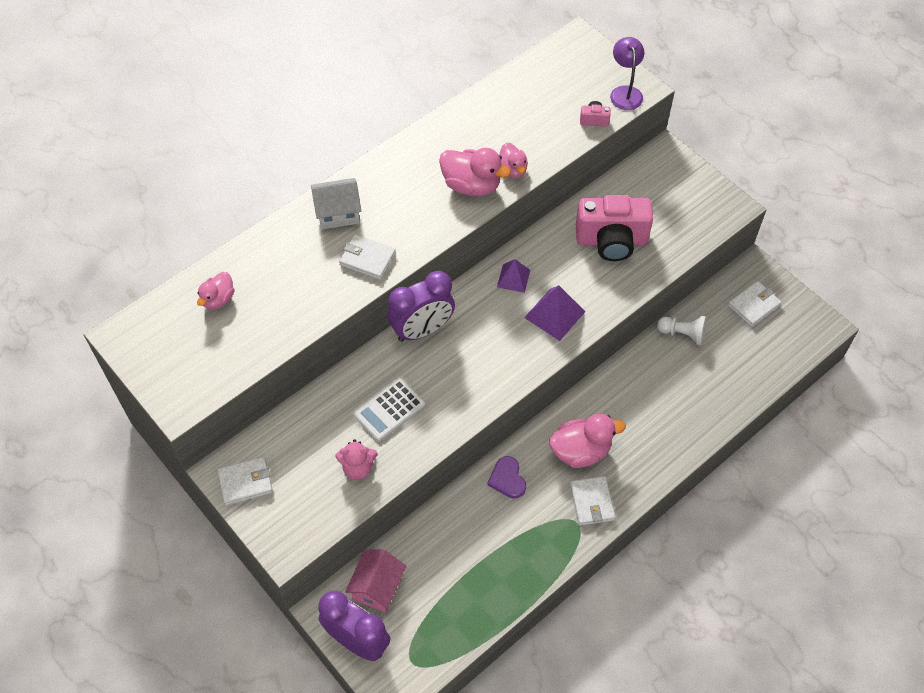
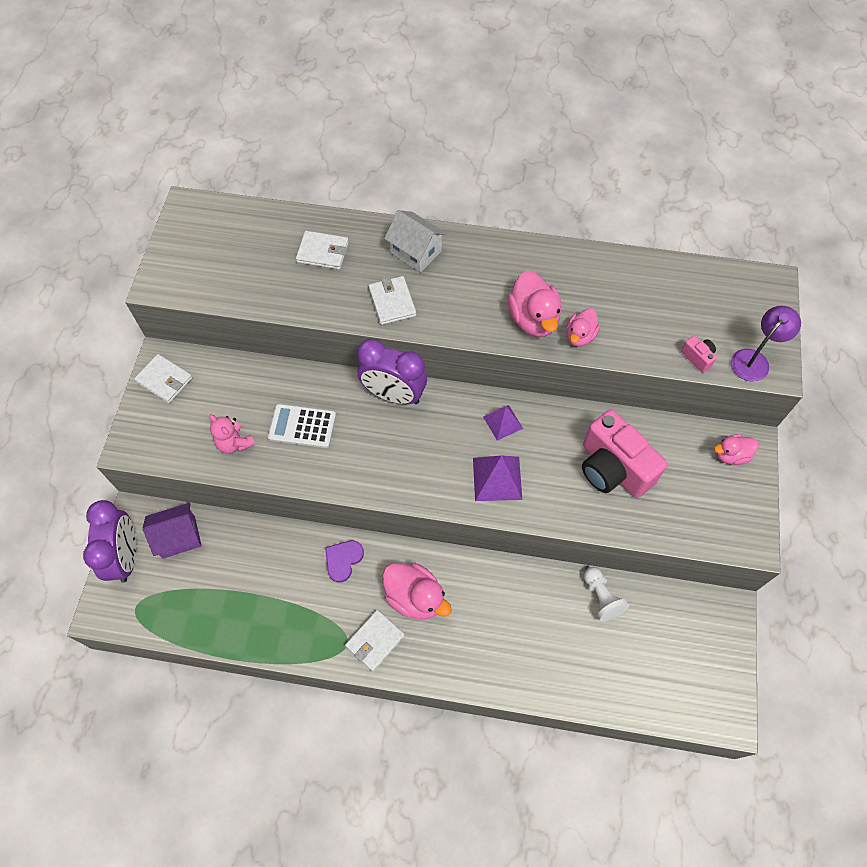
camera: 50 degrees right, 5 degrees up
(218, 299) = (268, 238): pink duck -> pink duck (731, 455)
(377, 587) = (179, 537): pink house -> purple house
(753, 305) = (689, 637): white wallet -> white wallet (323, 252)

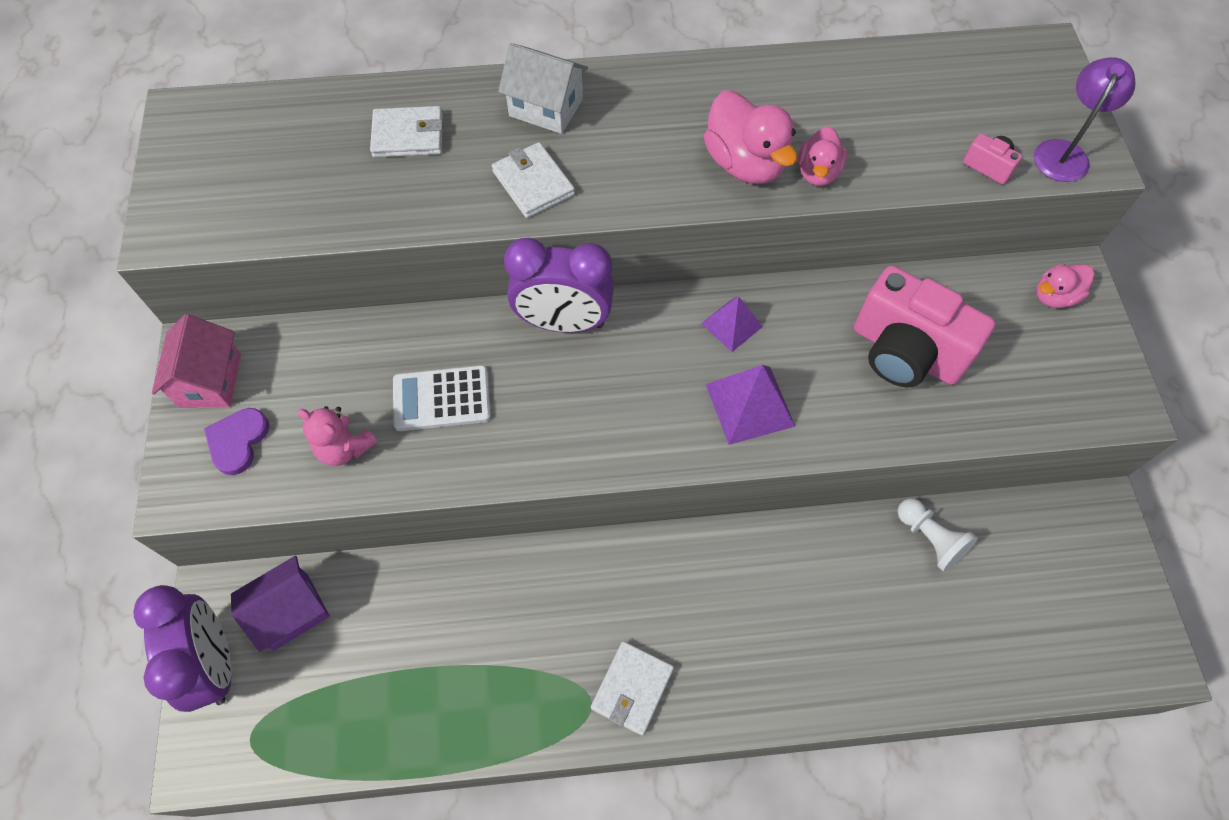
camera: 15 degrees left, 0 degrees up
(164, 380) = (210, 380): white wallet -> pink house
(343, 560) = (550, 581): purple heart -> purple heart (238, 441)
(415, 597) = (670, 608): pink duck -> none

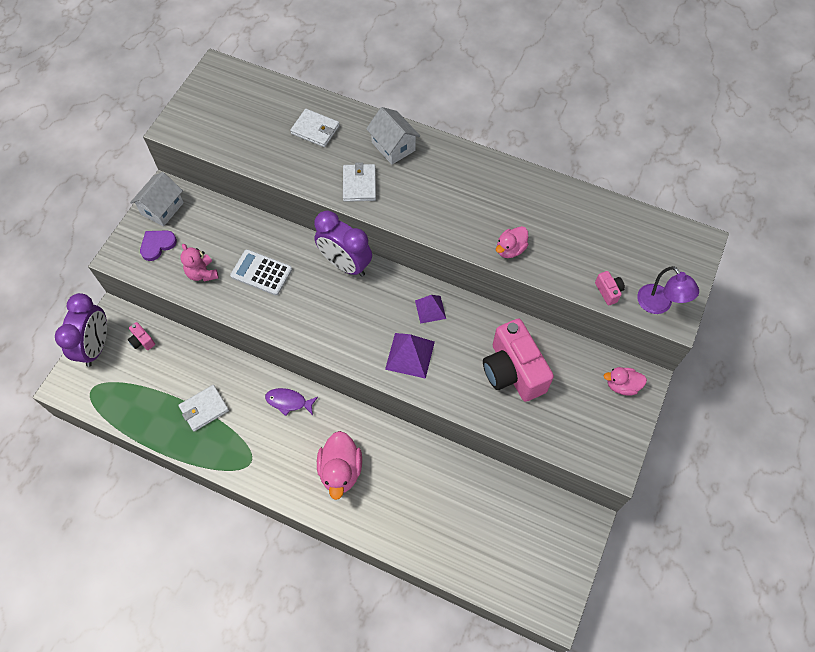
camera: 30 degrees right, 0 degrees up
(210, 380) = (162, 208): pink house -> white house
(291, 611) = (142, 341): purple house -> pink camera
(588, 576) = (288, 402): none -> purple fish
(632, 688) = (274, 466): white wallet -> white wallet (204, 409)
(745, 163) = (475, 226): pink duck -> pink duck (340, 470)
(929, 539) = (477, 481): white pawn -> none
(1064, 152) = (659, 305): purple lamp -> purple lamp turned 90 degrees clockwise

